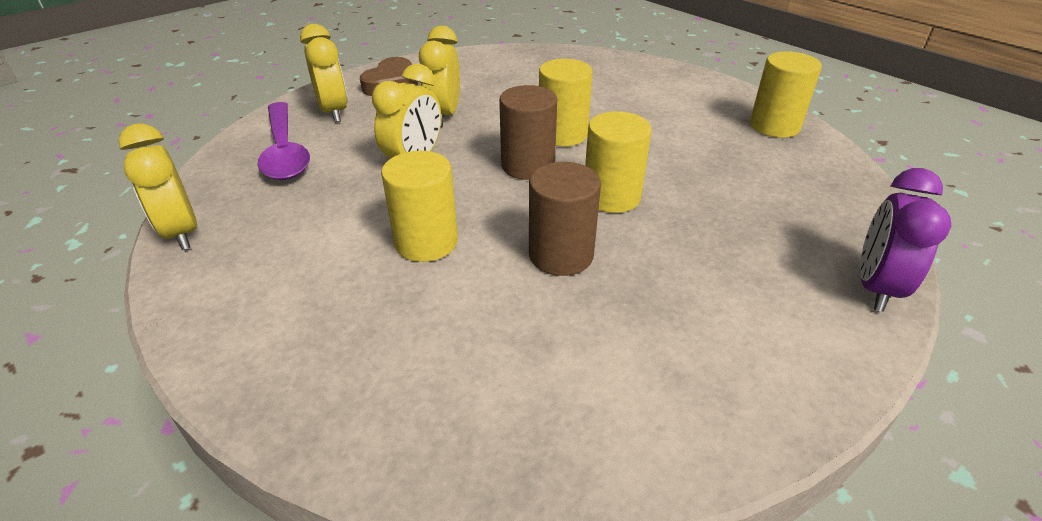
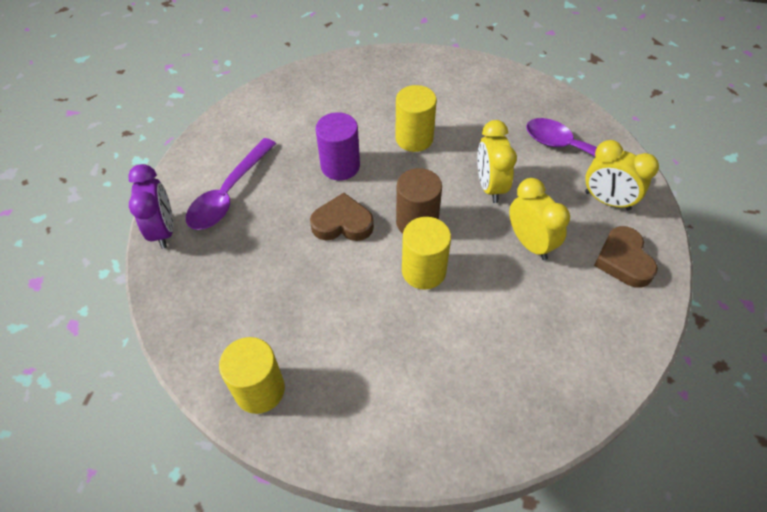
camera: 145 degrees right, 15 degrees up
(181, 232) = (532, 84): yellow clock -> none
(561, 255) = (340, 166): brown cylinder -> purple cylinder
(611, 197) = (342, 223): yellow cylinder -> brown heart
(754, 293) = (229, 193): none -> purple spoon

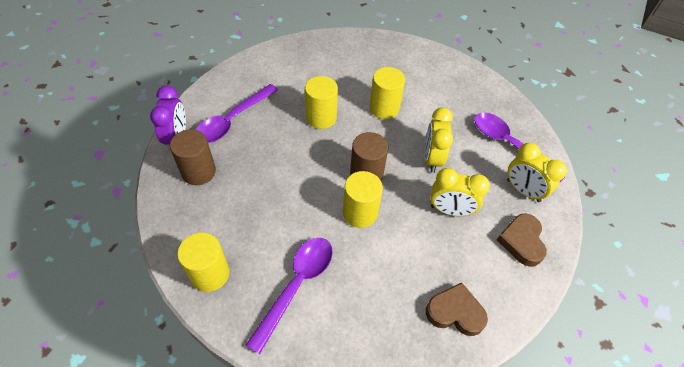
camera: 10 degrees right, 0 degrees up
(205, 267) = (198, 172): none -> brown cylinder
(340, 166) = (321, 117): purple cylinder -> yellow cylinder
(342, 223) = (309, 162): brown heart -> brown heart (455, 312)
(373, 377) = (296, 285): none -> purple spoon
(530, 243) = (450, 210): yellow clock -> yellow clock turned 120 degrees clockwise

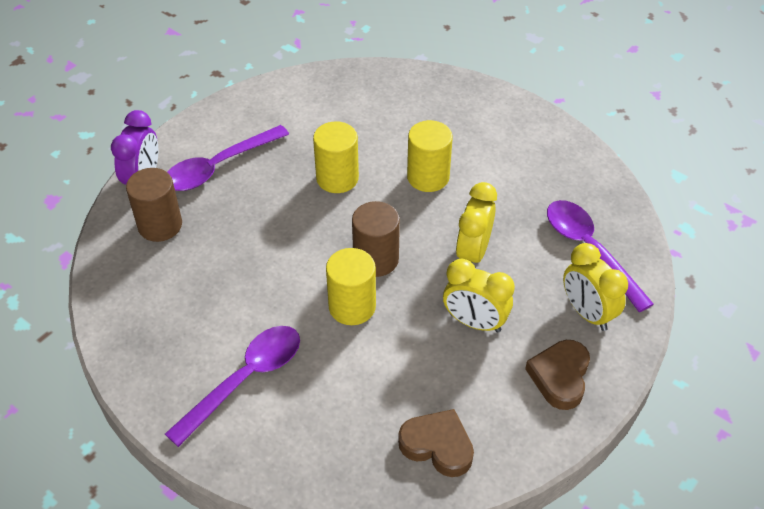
camera: 15 degrees right, 5 degrees down
(210, 274) = (143, 348): yellow cylinder -> none

